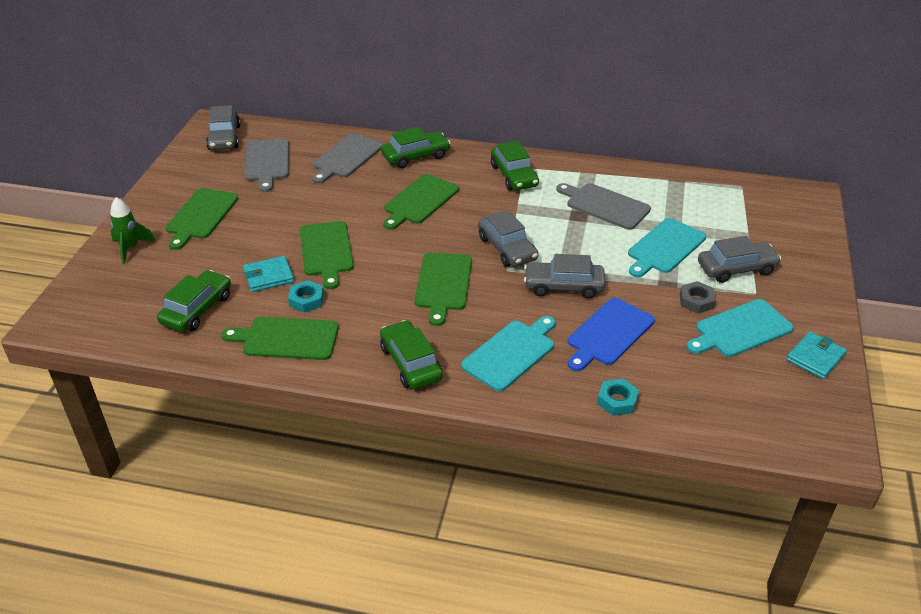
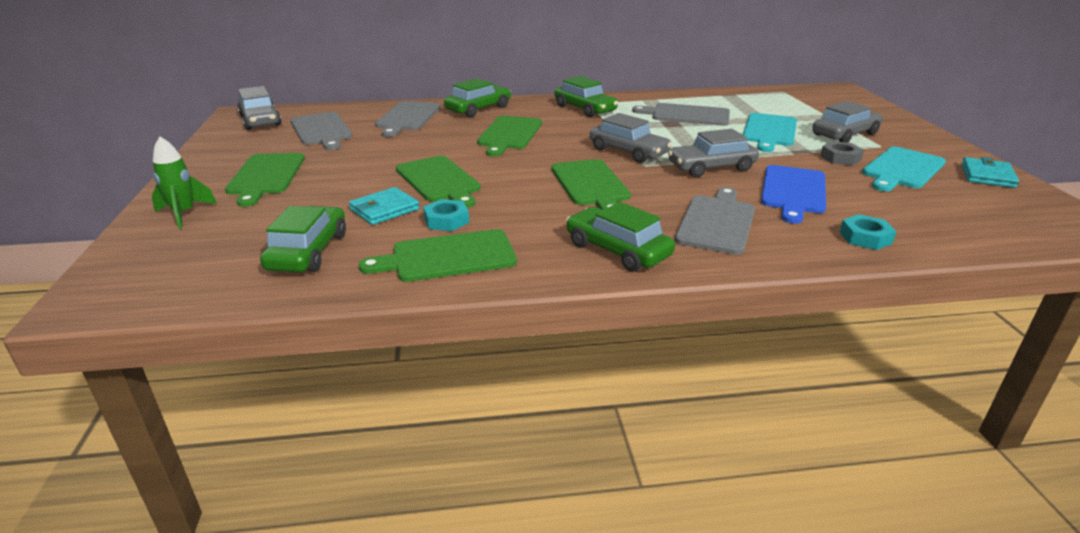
camera: 20 degrees left, 10 degrees down
(511, 353) = (717, 222): turquoise cutting board -> grey cutting board

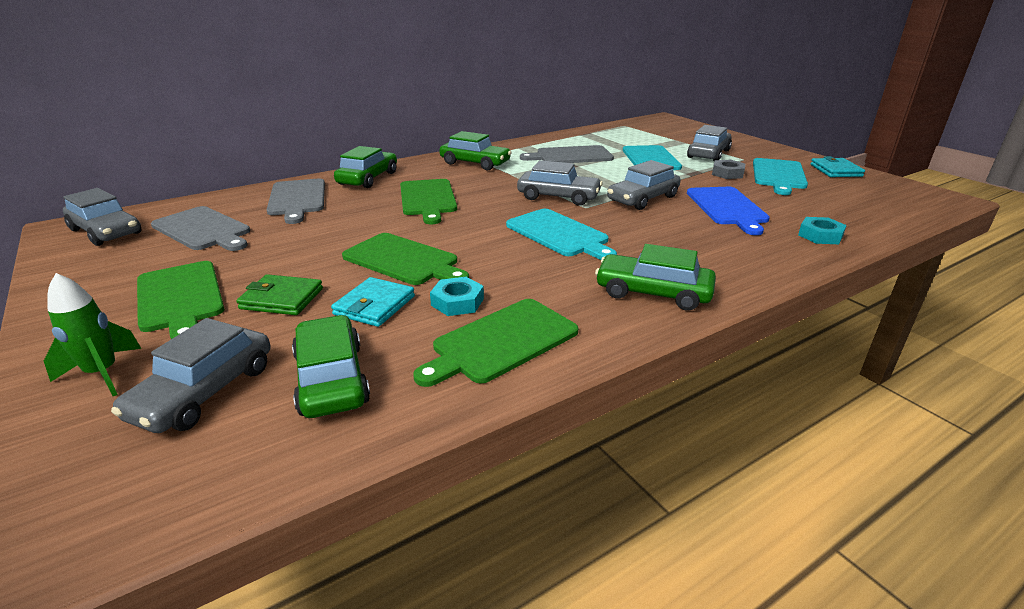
camera: 25 degrees left, 0 degrees up
(228, 239) = (204, 391): none -> grey car
(327, 190) = (282, 298): none -> green wallet
(590, 184) = (559, 234): green cutting board -> turquoise cutting board
(717, 222) = (702, 247): grey cutting board -> none

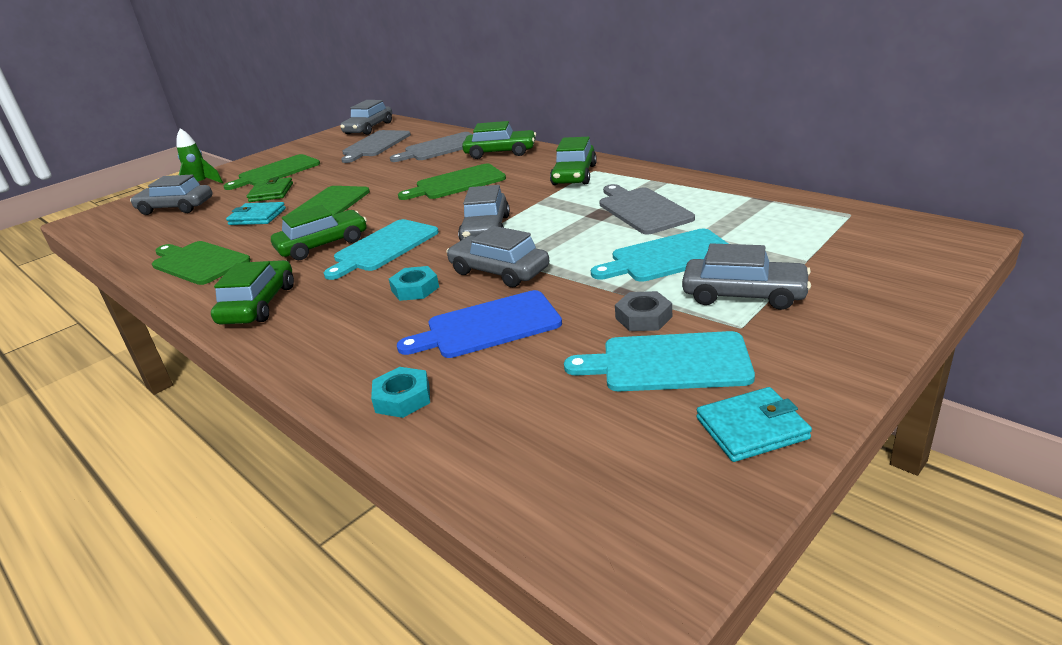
camera: 80 degrees right, 0 degrees up
(331, 379) = (175, 229): green car -> green car (323, 245)
(457, 302) = (257, 238): turquoise nut -> turquoise nut (415, 289)

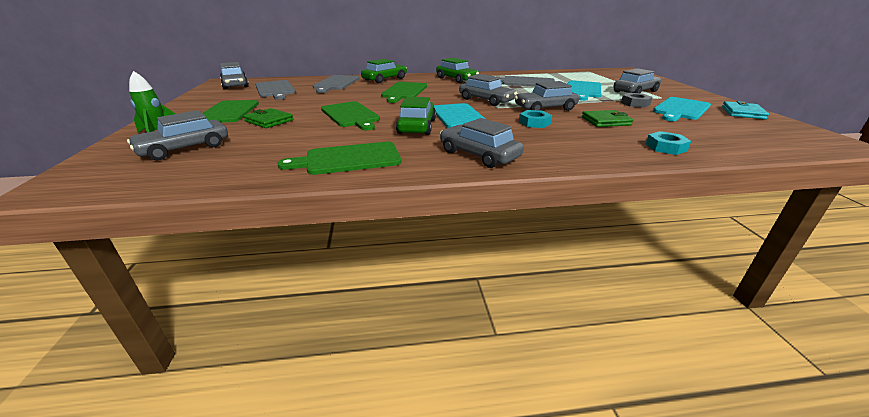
camera: 55 degrees left, 0 degrees up
(257, 217) = (307, 131): turquoise wallet -> none
(259, 304) = (479, 155): green car -> grey car
(488, 326) = (605, 121): blue cutting board -> green wallet

